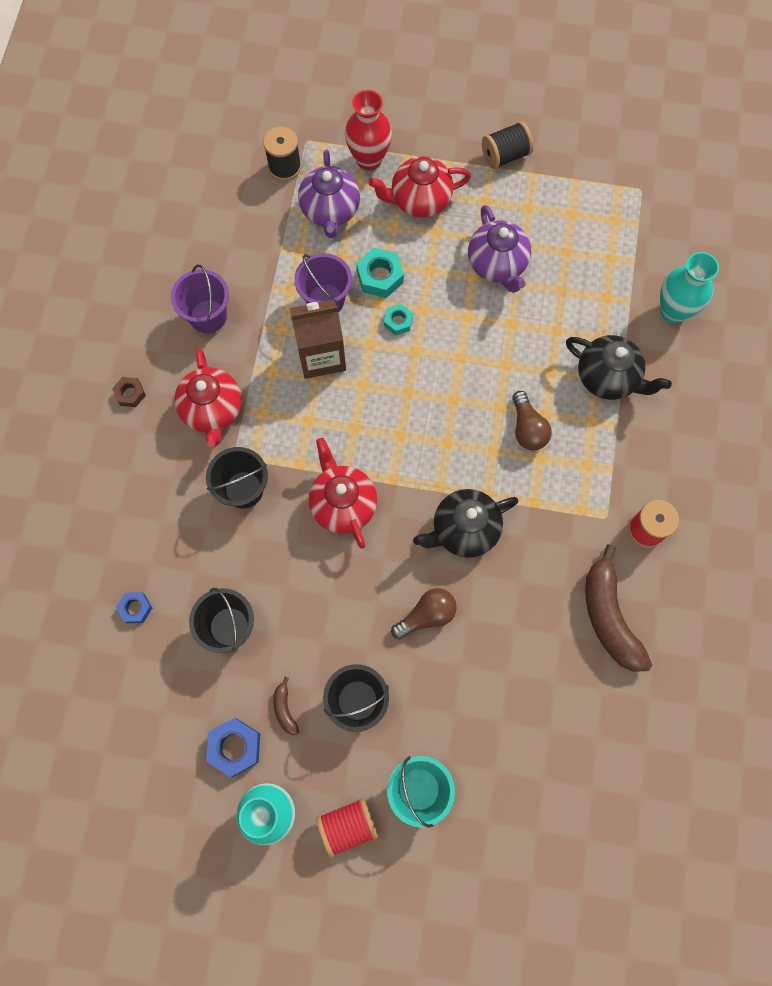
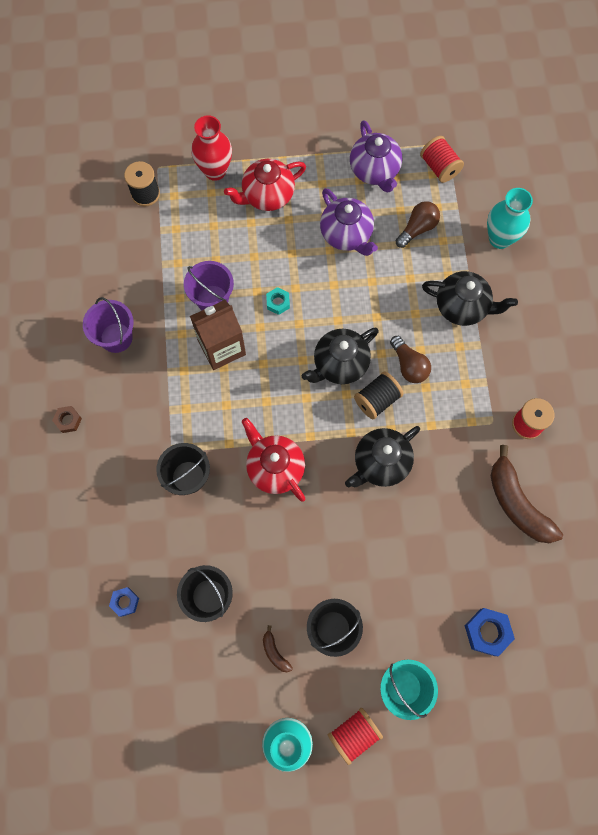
camera: 15 degrees left, 0 degrees up
(213, 410) = (143, 417): red teapot -> none
(235, 747) = (242, 695): blue nut -> blue nut (487, 632)
(330, 211) = (195, 223): purple teapot -> purple teapot (375, 171)
(380, 277) = (252, 268): turquoise nut -> none
(426, 615) = (370, 542): brown light bulb -> brown light bulb (417, 229)
(448, 407) = (339, 364): none -> black teapot
(505, 156) = (327, 141): black spool -> black spool (377, 400)
(625, 214) = (439, 167): none -> red spool

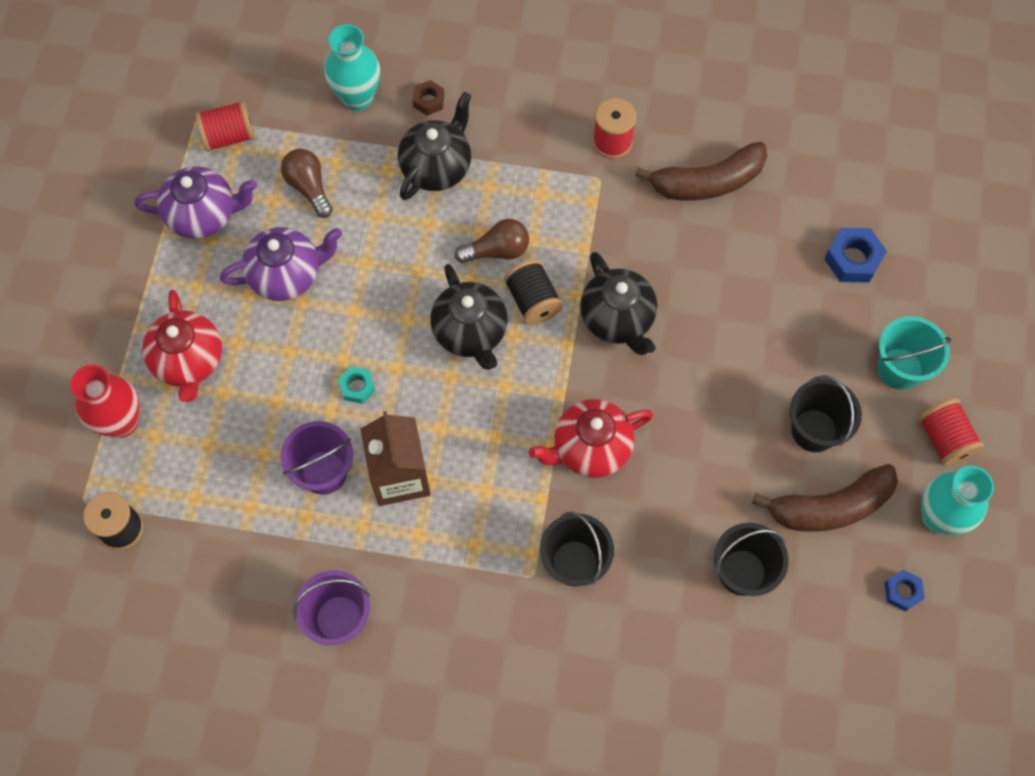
camera: 75 degrees left, 5 degrees down
(68, 420) = (446, 714): brown nut -> brown nut (429, 101)
(125, 602) = (726, 685): blue nut -> blue nut (902, 592)
(275, 652) = (830, 507): brown banana -> brown banana, size x2.28

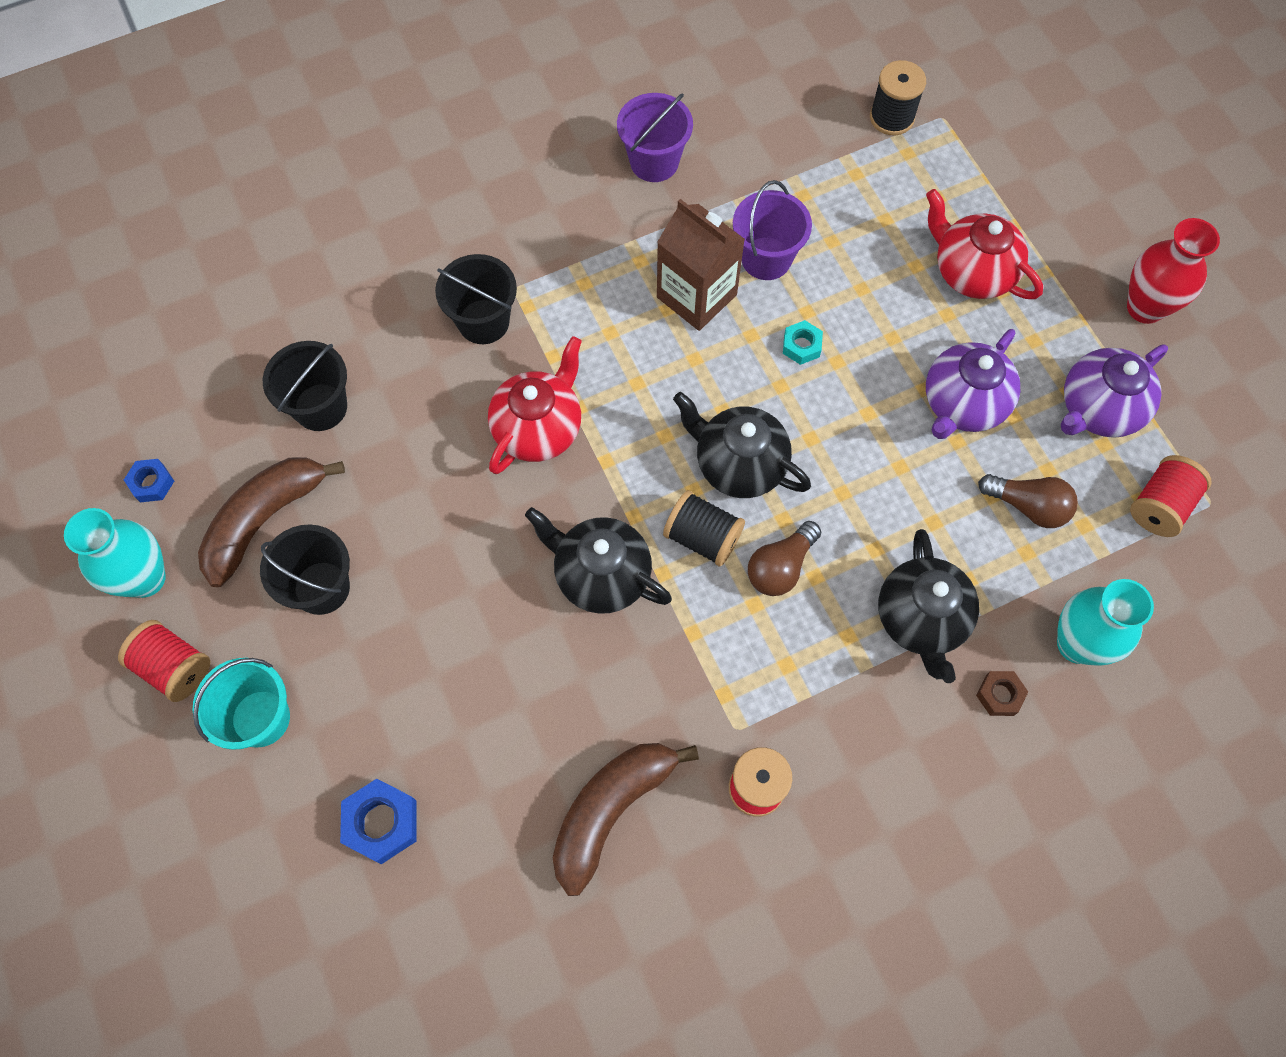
camera: 145 degrees right, 0 degrees up
(121, 422) = (976, 190): red vase -> red vase (1145, 307)

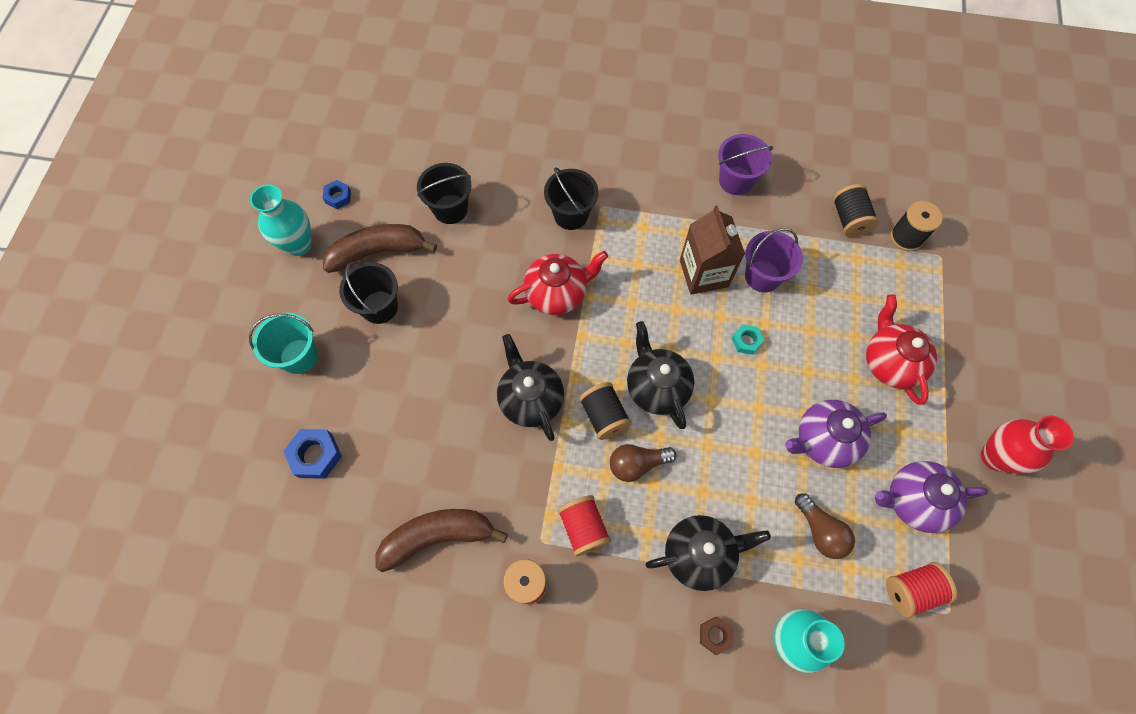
camera: 35 degrees right, 0 degrees up
(174, 667) = (278, 300): red spool -> red spool (583, 528)
(816, 133) = (849, 219): none -> black spool
(921, 620) = (699, 554): black teapot -> black teapot turned 135 degrees counterclockwise

